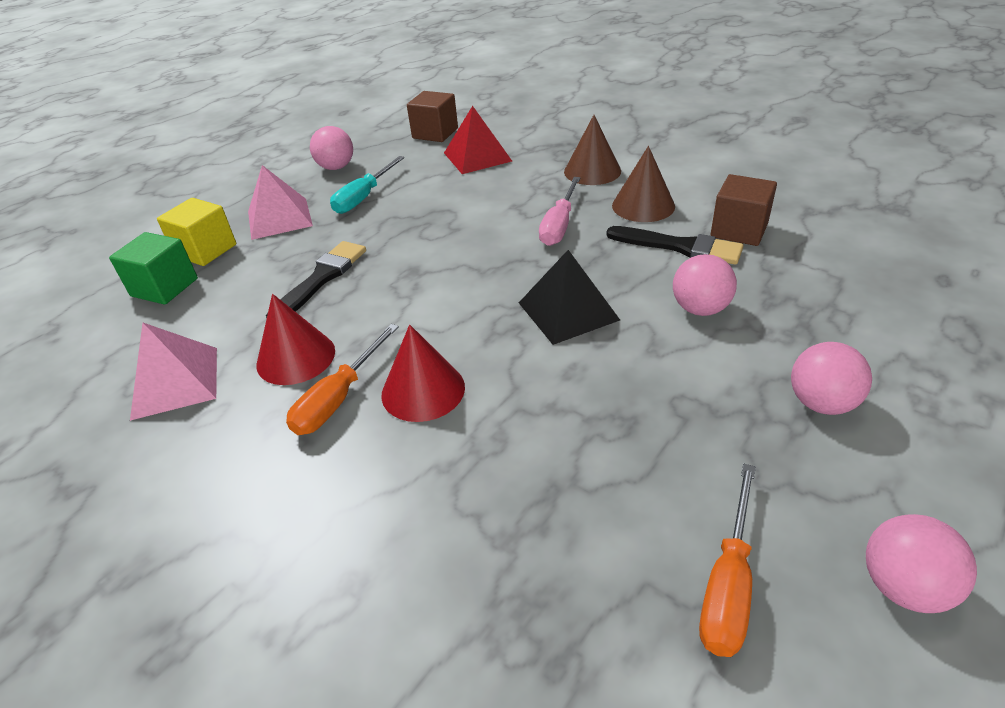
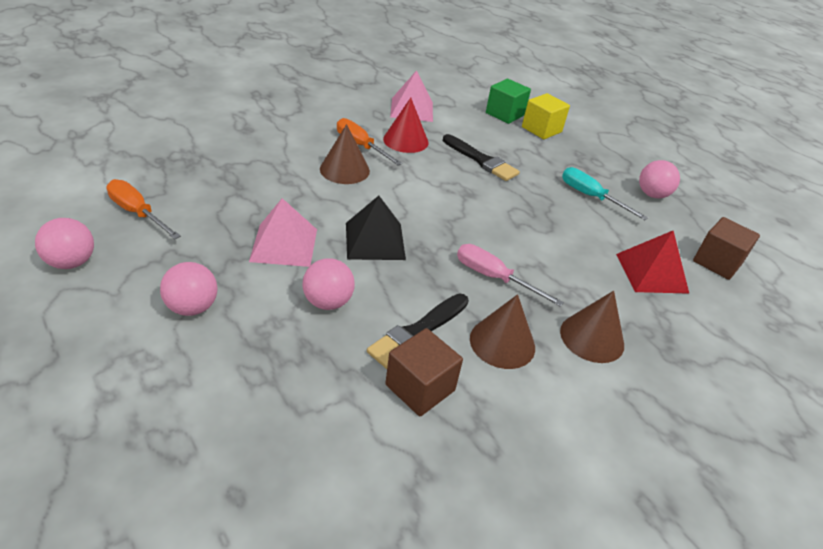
camera: 100 degrees right, 0 degrees up
(279, 218) = (572, 158): pink pyramid -> pink pyramid (284, 245)
(423, 390) = (344, 170): red cone -> brown cone

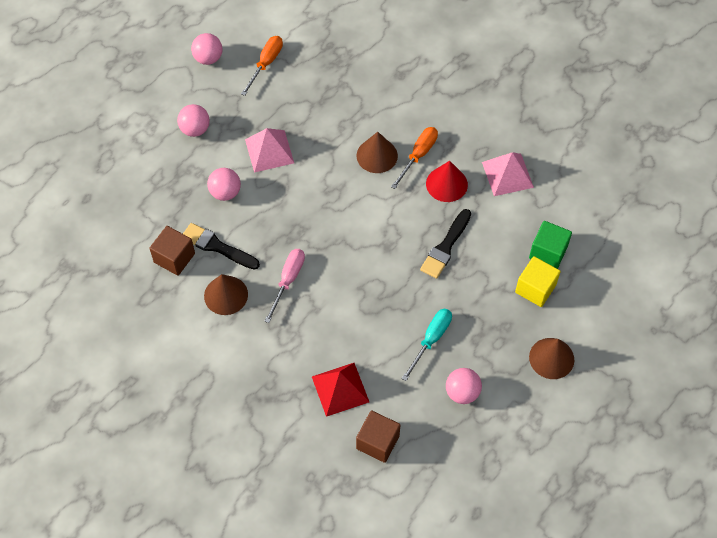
camera: 80 degrees right, 20 degrees up
(374, 241) = (297, 200): black pyramid -> none
(592, 337) = (250, 348): brown cone -> brown cone (551, 358)

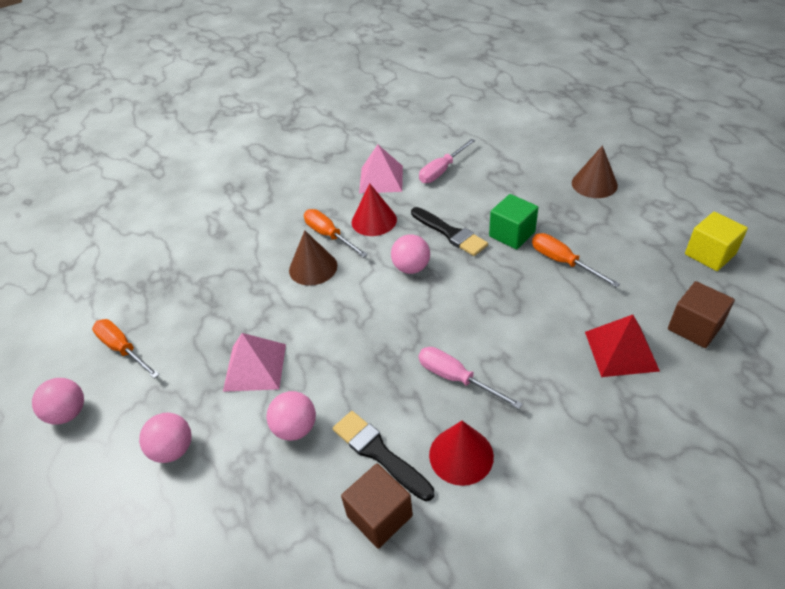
camera: 70 degrees left, 15 degrees down
(217, 247) = (379, 453): black brush -> black brush turned 90 degrees clockwise
(226, 295) = (461, 455): brown cone -> red cone
(431, 340) = (563, 262): turquoise screwdriver -> orange screwdriver
(462, 392) = (630, 249): pink ball -> pink ball (411, 268)
(535, 222) = (441, 171): none -> pink screwdriver
(535, 288) = (515, 182): yellow cube -> yellow cube (710, 254)
(548, 252) = (477, 168): green cube -> green cube (512, 234)

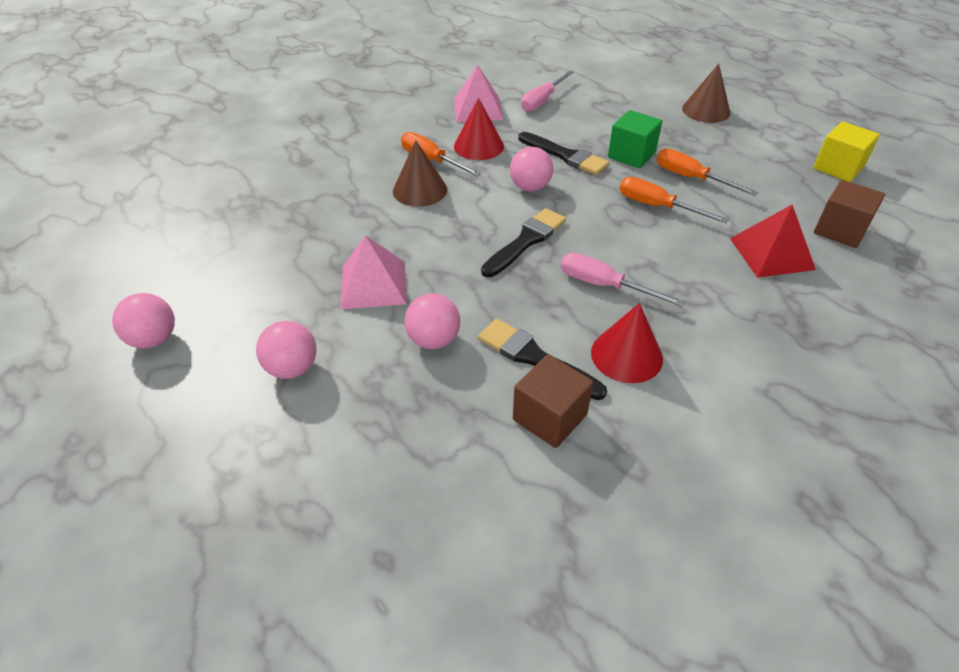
camera: 10 degrees left, 0 degrees up
(123, 349) = (210, 274): orange screwdriver -> orange screwdriver (657, 206)
(395, 327) = (526, 241): none -> black brush

